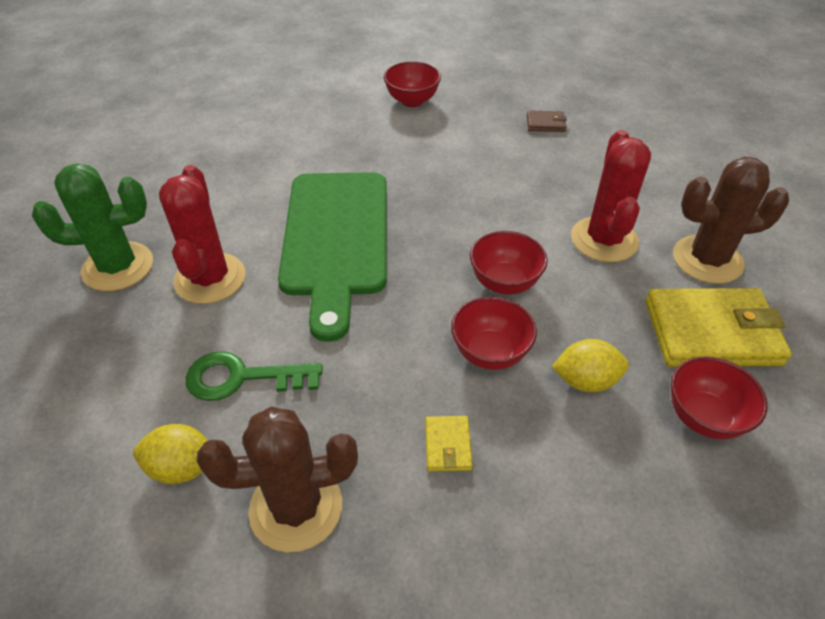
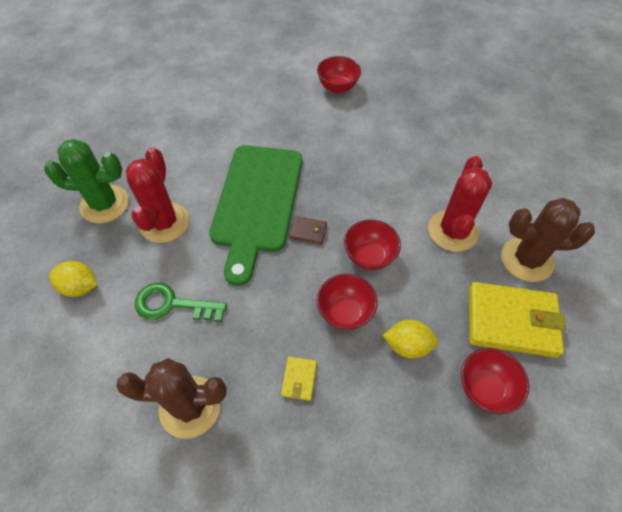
camera: 10 degrees right, 10 degrees up
(182, 468) = (123, 365): yellow lemon -> yellow lemon (80, 287)
(545, 123) = (435, 121): brown wallet -> brown wallet (308, 232)

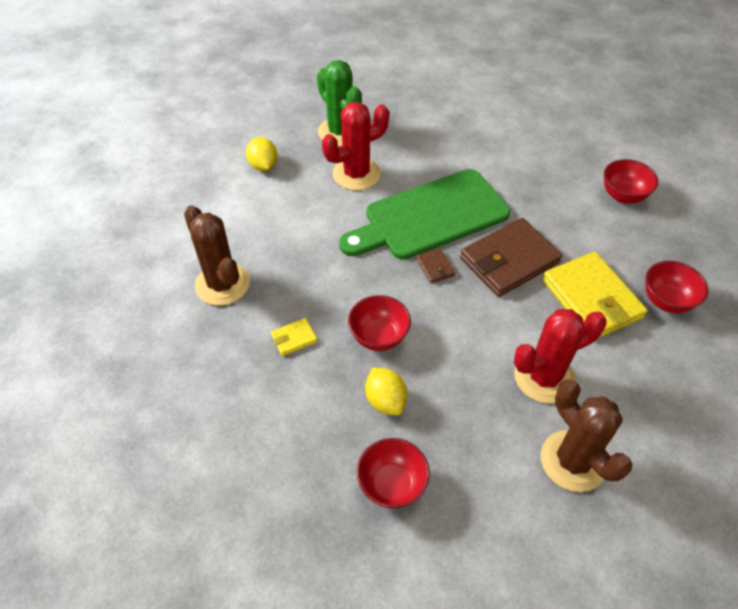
camera: 55 degrees right, 5 degrees down
(172, 304) = (292, 223): green key -> none
(340, 183) = (509, 260): none -> brown wallet
(369, 257) = (450, 325): red bowl -> red bowl (666, 301)
(511, 321) = (484, 477): yellow wallet -> yellow wallet (591, 299)

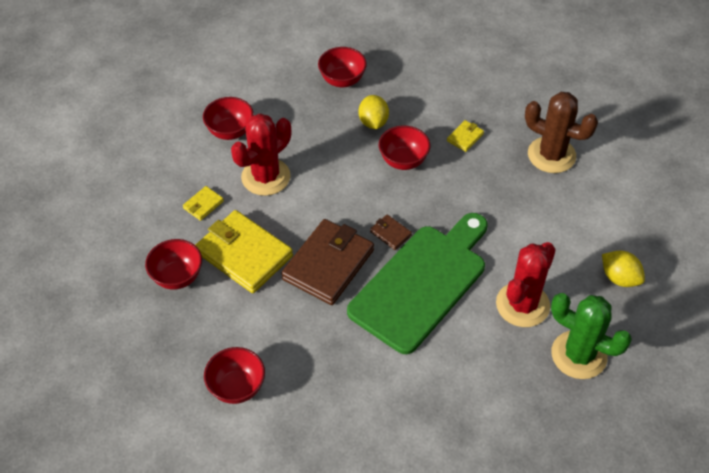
camera: 155 degrees right, 0 degrees up
(385, 400) = (373, 122): yellow lemon -> yellow lemon turned 45 degrees clockwise
(573, 461) = (230, 131): brown cactus -> red bowl
(626, 370) = (203, 205): none -> yellow wallet

